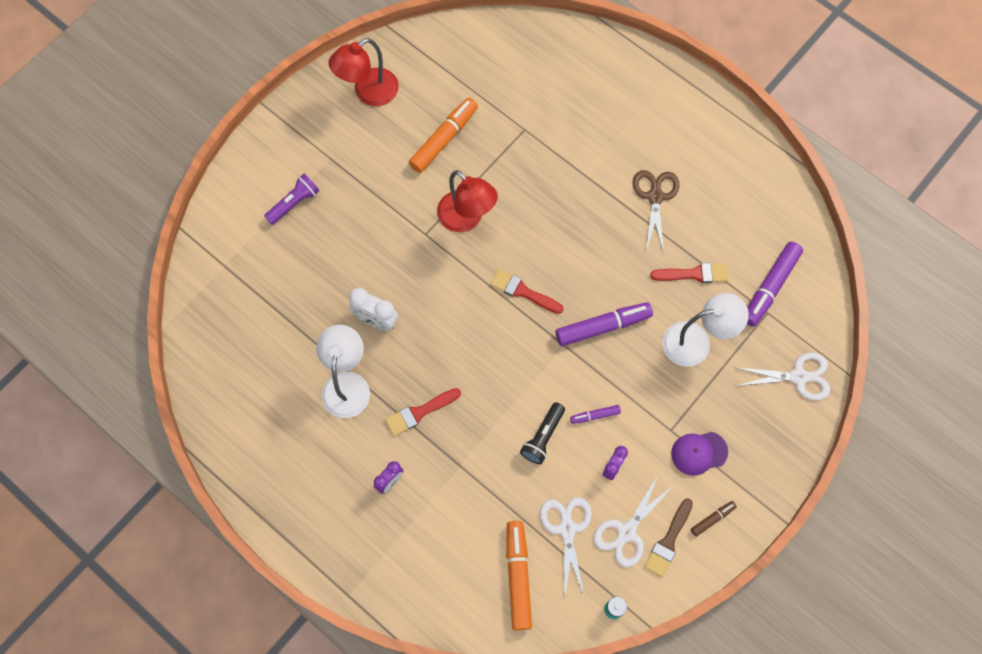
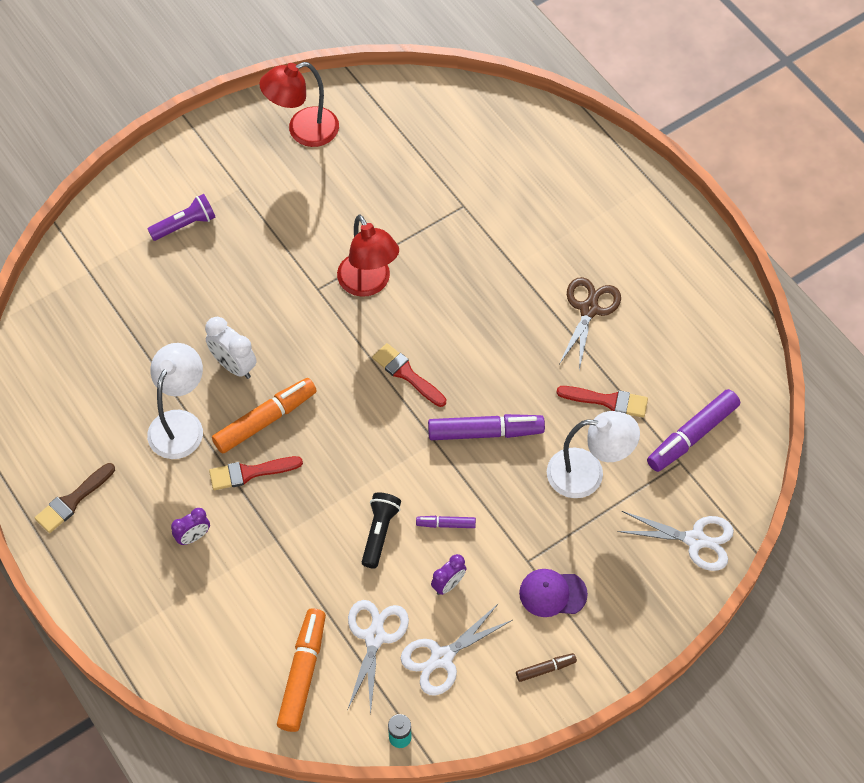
camera: 15 degrees right, 10 degrees down
(444, 139) = (370, 196): orange marker -> orange marker (265, 420)
(543, 437) = (379, 532): black flashlight -> black flashlight turned 150 degrees clockwise
(668, 541) = (487, 680): brown brush -> brown brush (73, 500)

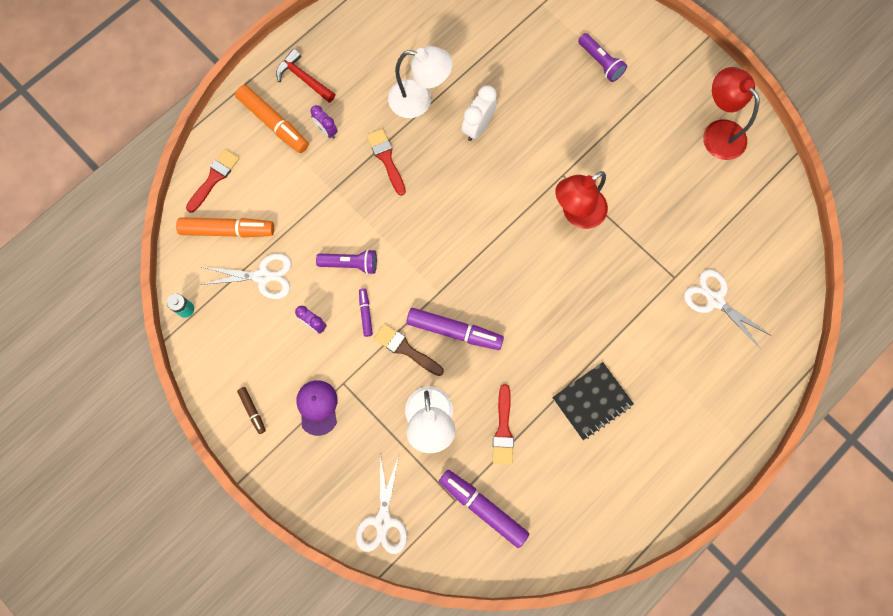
camera: 80 degrees right, 15 degrees up
(73, 500) = (343, 42): brown brush -> brown brush (406, 349)
(111, 555) = (303, 78): none -> red hammer
(265, 420) = (434, 160): orange marker -> orange marker (273, 123)
(379, 532) = (350, 264): black flashlight -> purple flashlight
(407, 374) = (496, 259): red brush -> red brush (214, 178)
(442, 657) = (252, 329): white scissors -> white scissors (715, 300)
(485, 432) = (454, 331): purple marker -> purple marker turned 60 degrees counterclockwise
(589, 309) = (592, 401): brown scissors -> black notebook

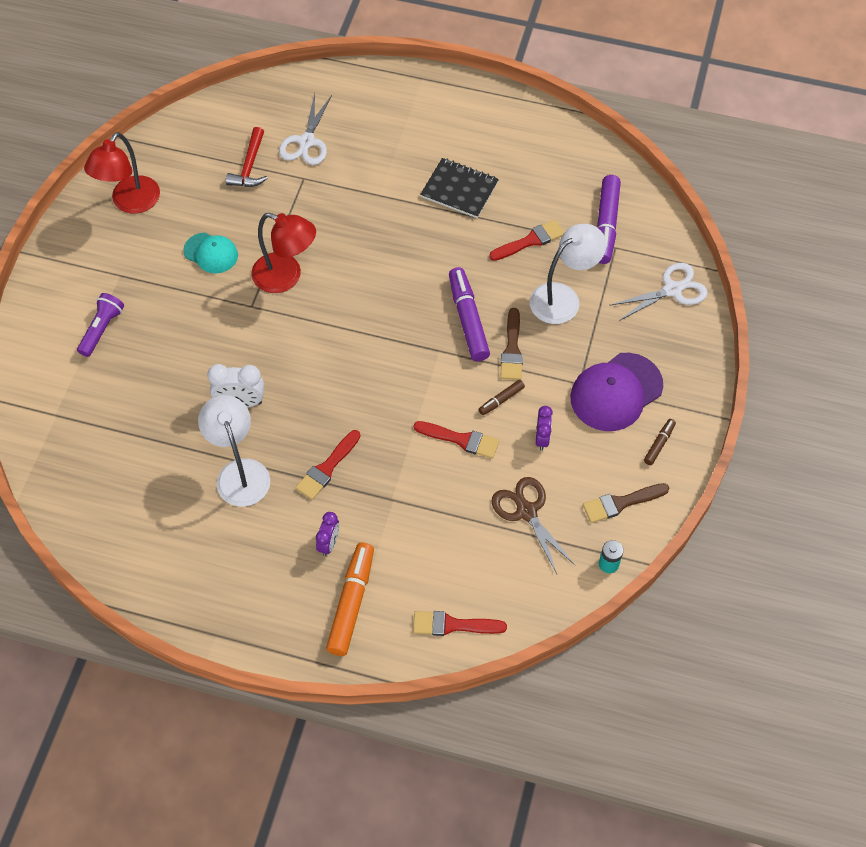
camera: 120 degrees left, 15 degrees down
(225, 349) = (621, 503): none -> brown brush
(227, 230) = (501, 575): orange marker -> none
(263, 276) = (526, 512): white scissors -> brown scissors
(303, 78) = (278, 603): red hammer -> red hammer (249, 166)
(317, 407) = (616, 392): purple cap -> purple cap, size x1.65
(350, 264) = (461, 440): purple flashlight -> red brush
(365, 313) = (501, 400): purple marker -> brown marker
(632, 169) = (211, 253): none -> turquoise cap

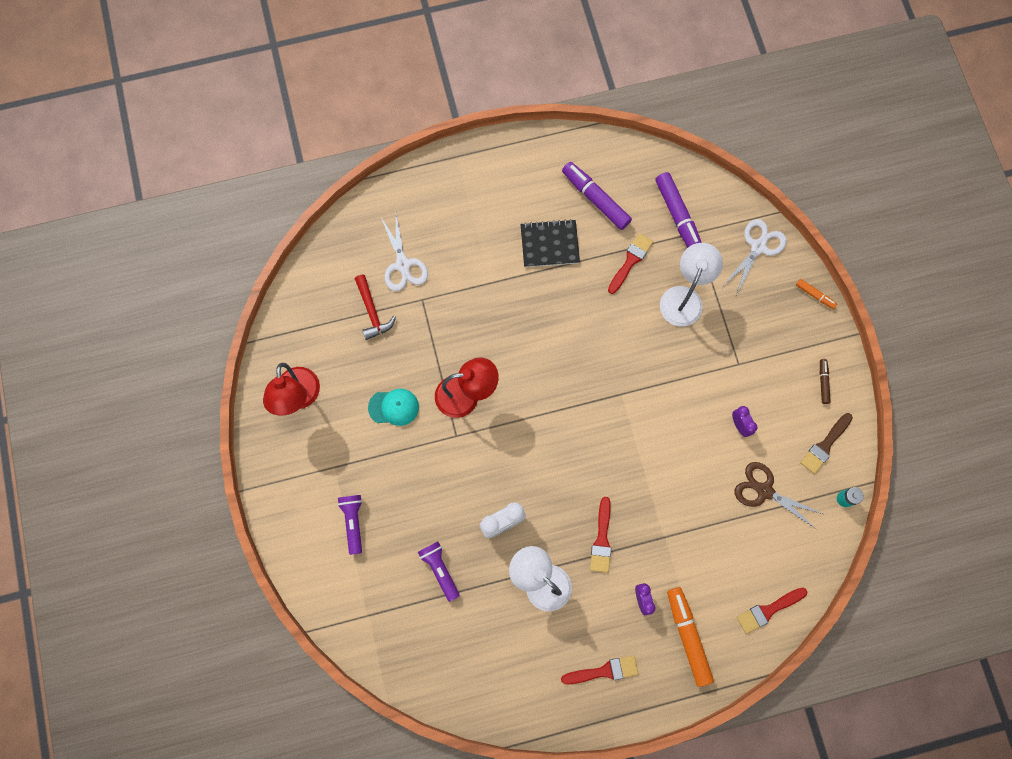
camera: 30 degrees left, 15 degrees up
(151, 411) = (439, 569): none -> purple flashlight
(461, 440) = (683, 459): red brush -> red brush (604, 671)
(468, 319) = (626, 355): purple marker -> purple marker (595, 199)
(501, 400) = (692, 410): brown marker -> none
(512, 349) = (674, 363): brown brush -> none
(616, 392) = (768, 356): purple cap -> none
(704, 361) = (814, 295): none -> orange marker

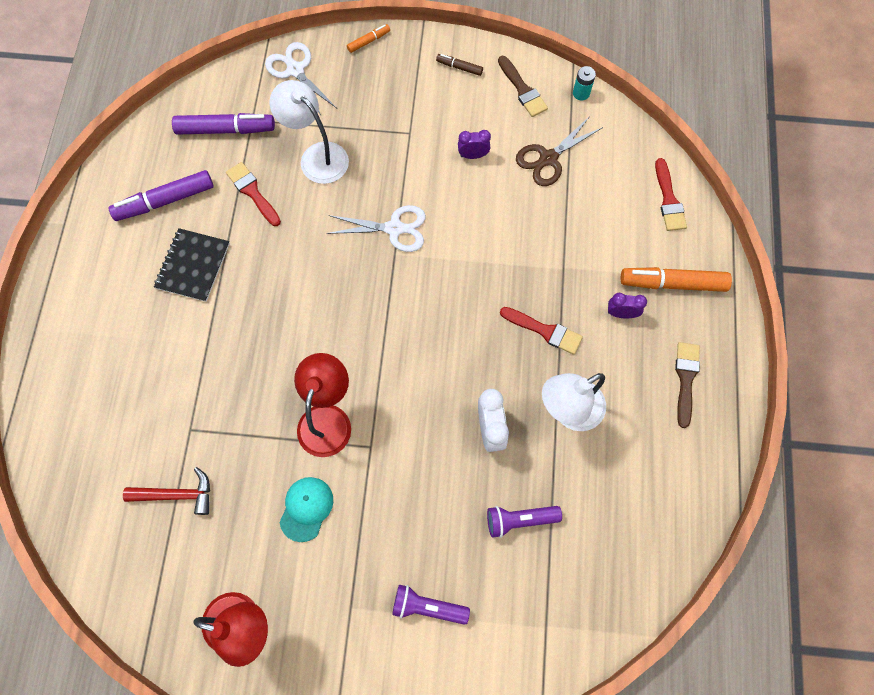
camera: 70 degrees left, 5 degrees down
(403, 264) = (136, 437): white scissors -> white scissors (394, 228)
(604, 671) = (685, 379): red brush -> brown brush

